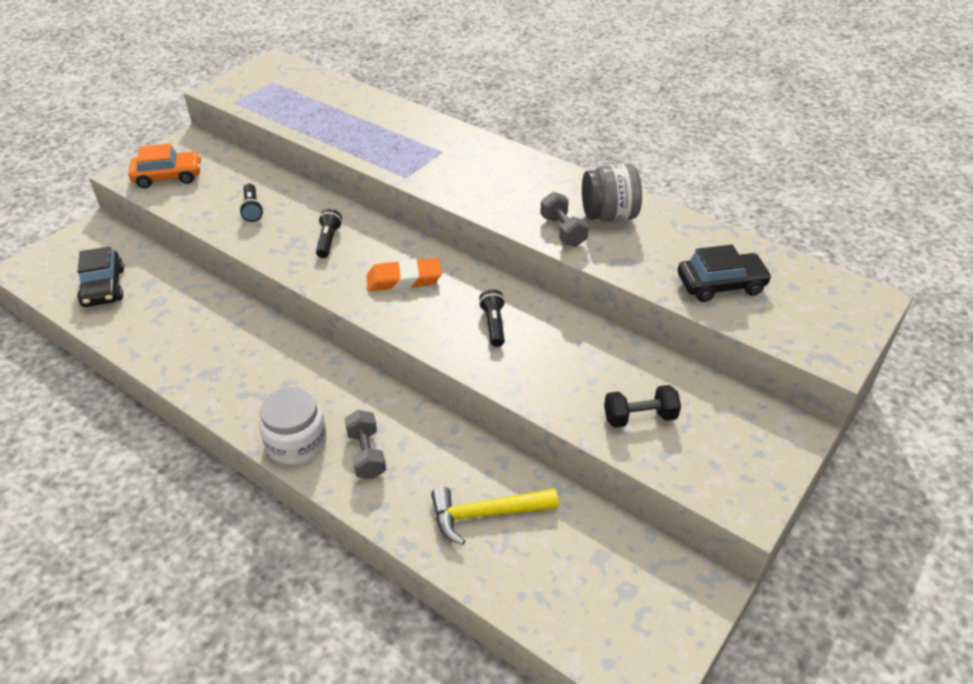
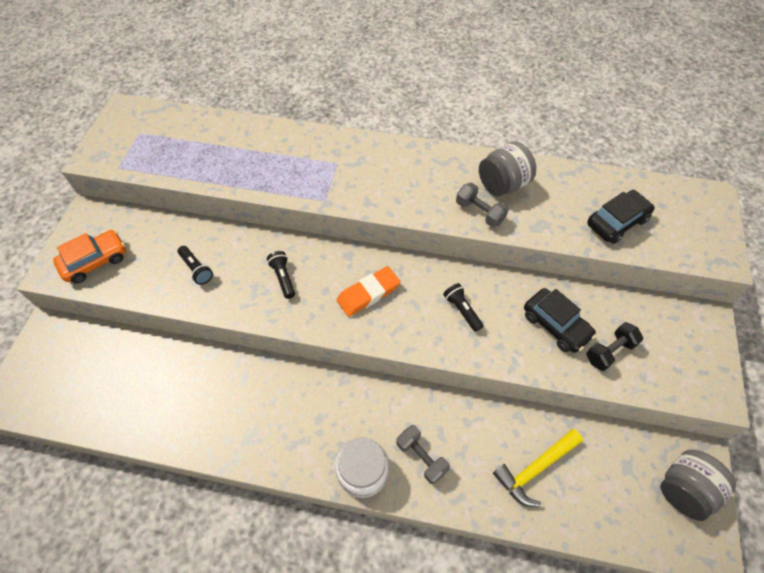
camera: 25 degrees left, 15 degrees up
(104, 287) = (98, 390): black car -> black car (555, 325)
(657, 607) = (683, 489): none -> grey jar

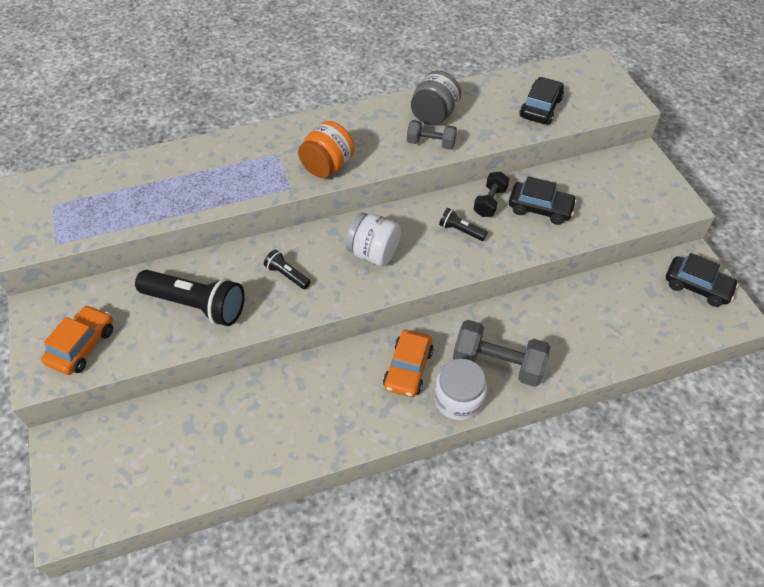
camera: 30 degrees left, 5 degrees down
(196, 269) = (196, 305): black flashlight -> black flashlight, size x2.09
(339, 416) = (408, 368): none -> orange car
(368, 293) = (373, 253): orange eraser -> white jar
(370, 194) = (327, 166): none -> orange jar
(421, 457) = (497, 364): grey dumbbell -> grey dumbbell, size x1.68
(535, 469) = (588, 327): yellow hammer -> none
(609, 351) = (591, 209): black dumbbell -> black dumbbell (490, 202)
(683, 489) = (697, 286): grey jar -> black car

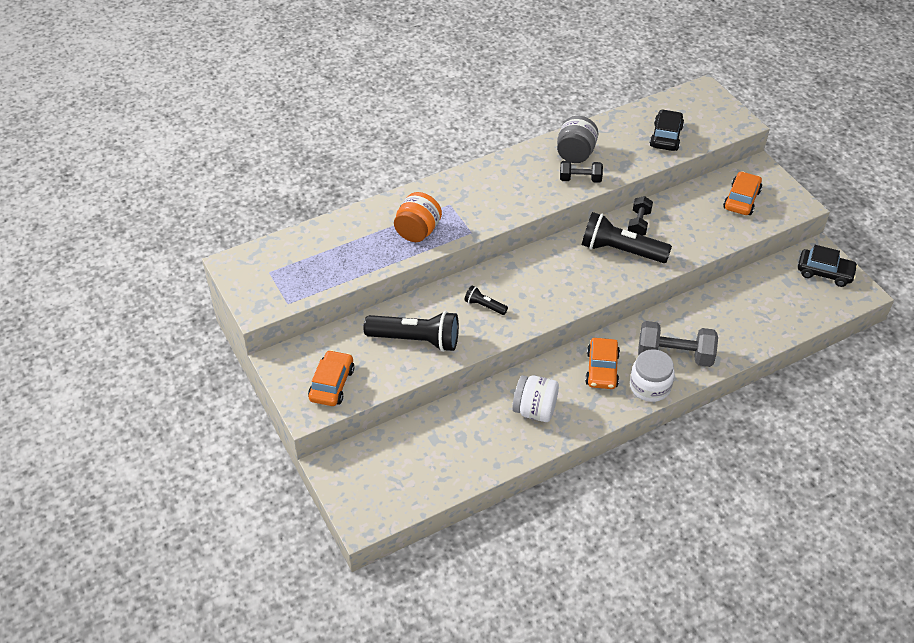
camera: 10 degrees left, 5 degrees down
(327, 166) = (497, 210): orange jar -> orange jar (417, 231)
(373, 253) = (552, 279): white jar -> white jar (535, 410)
(431, 143) = (580, 179): grey dumbbell -> black dumbbell
(460, 230) = (620, 251): black flashlight -> black flashlight, size x2.09
(540, 208) = (682, 224): black car -> none
(614, 189) = (741, 199): none -> orange car

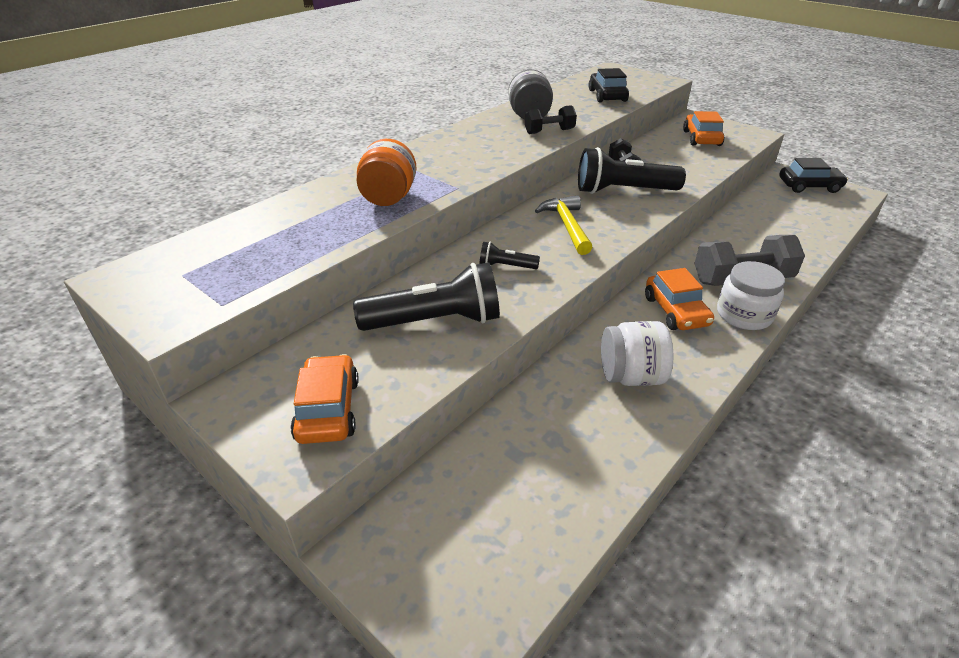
camera: 20 degrees left, 10 degrees down
(551, 278) = (566, 226): none -> yellow hammer

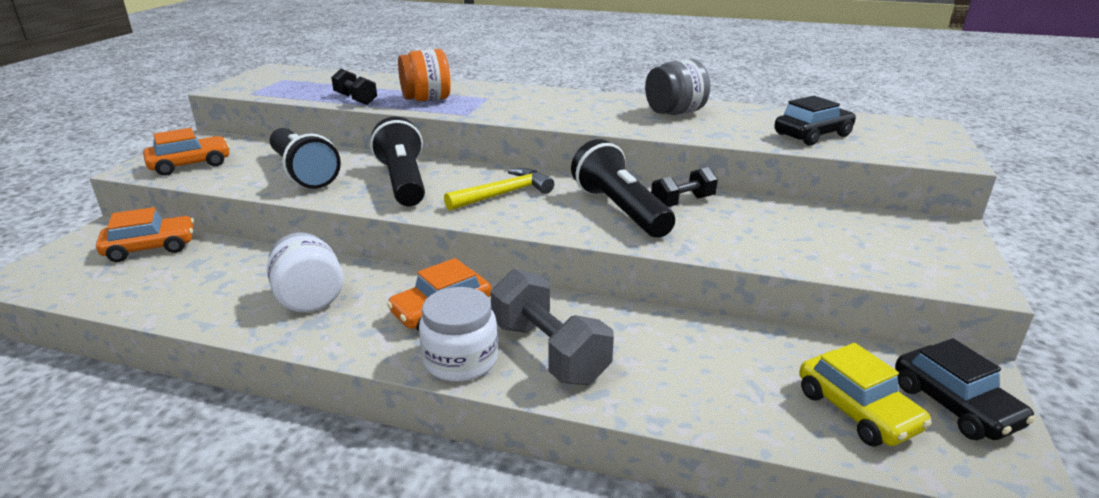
camera: 65 degrees right, 10 degrees down
(505, 266) = (403, 182): black flashlight -> black flashlight, size x2.09
(549, 131) = (645, 125): black dumbbell -> black dumbbell (356, 99)
(701, 138) = (871, 240): orange car -> orange car (151, 248)
(811, 208) = (857, 410): none -> yellow car

